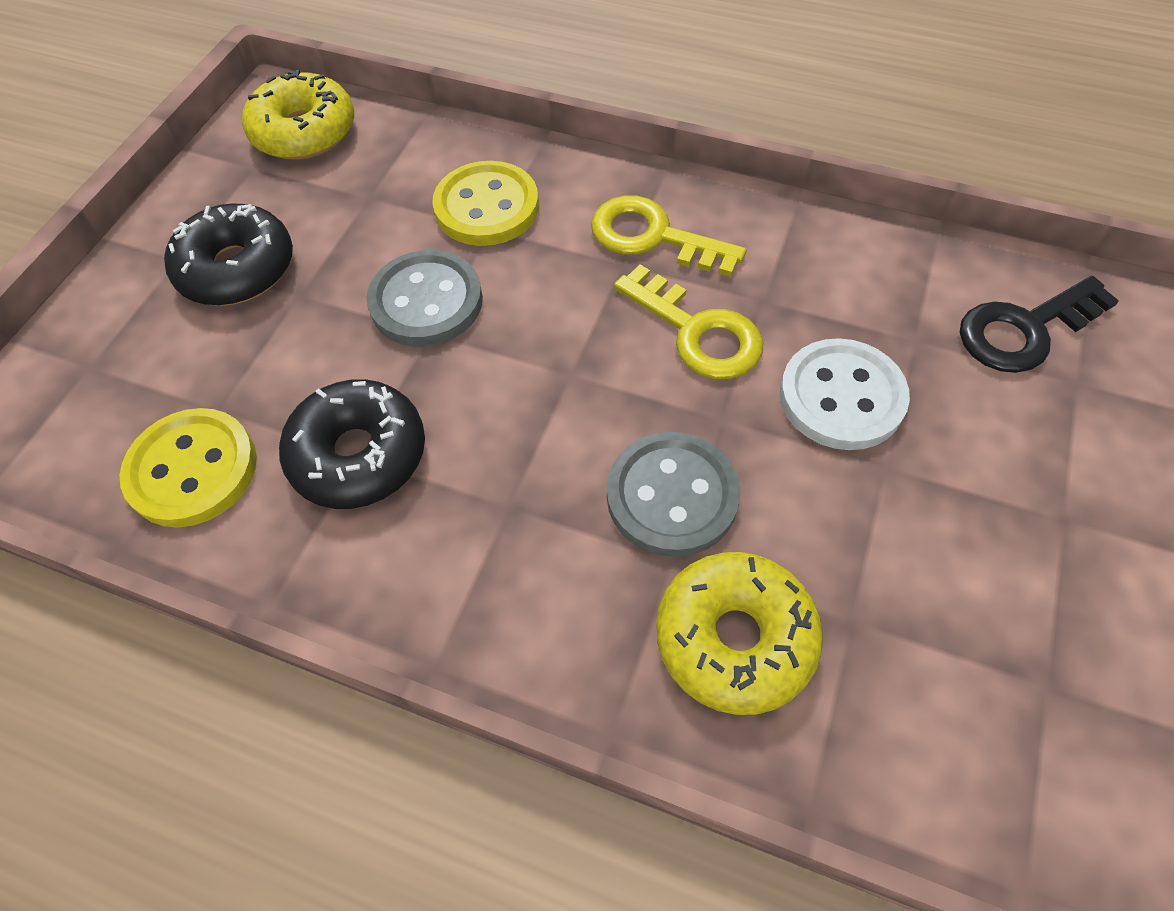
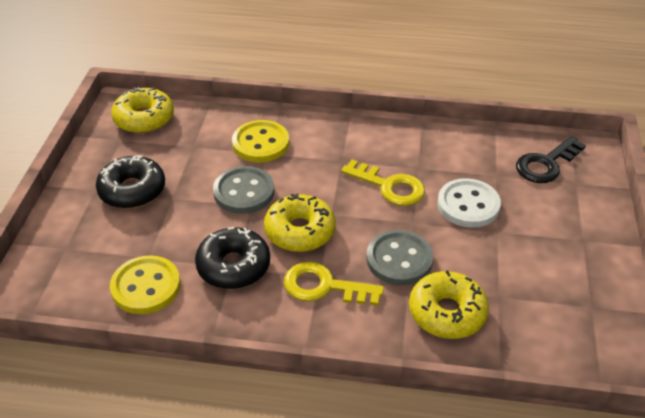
camera: 15 degrees left, 15 degrees down
(501, 401) = (300, 231): none -> yellow donut
(653, 237) = (353, 146): yellow key -> yellow key (324, 286)

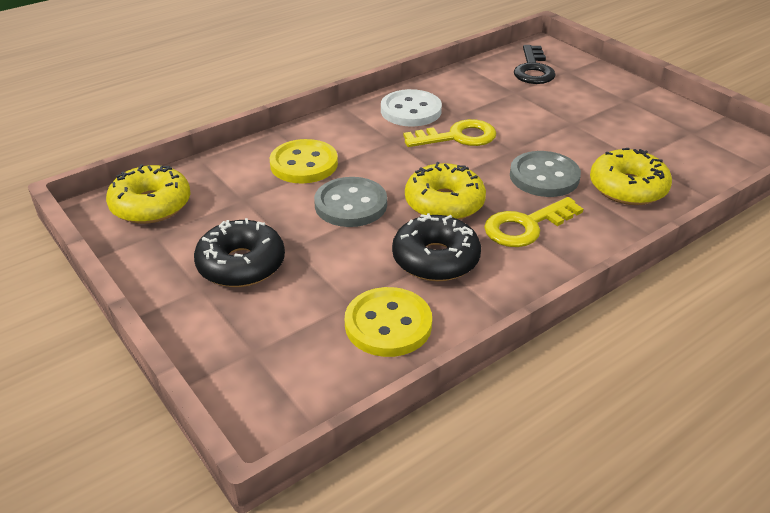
camera: 45 degrees left, 5 degrees down
(468, 205) = (529, 118): white button -> white button (411, 110)

